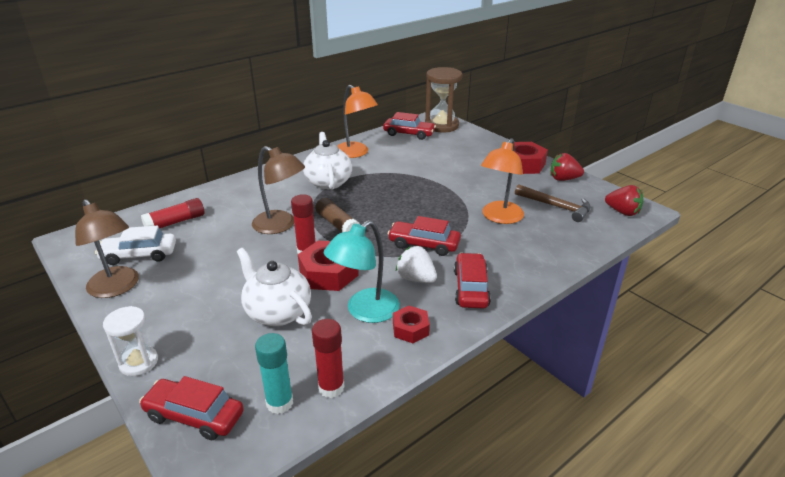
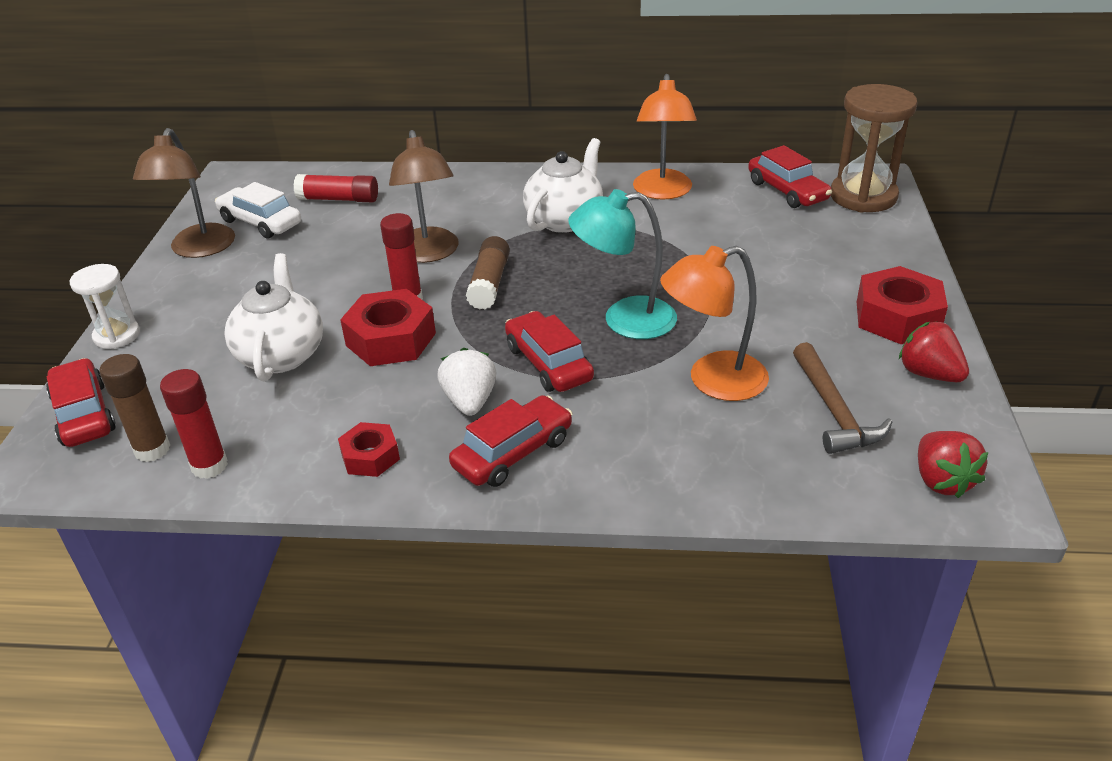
camera: 45 degrees right, 5 degrees up
(279, 403) = (152, 449): turquoise glue stick -> brown glue stick
(365, 311) = (358, 406): turquoise lamp -> turquoise lamp (624, 319)

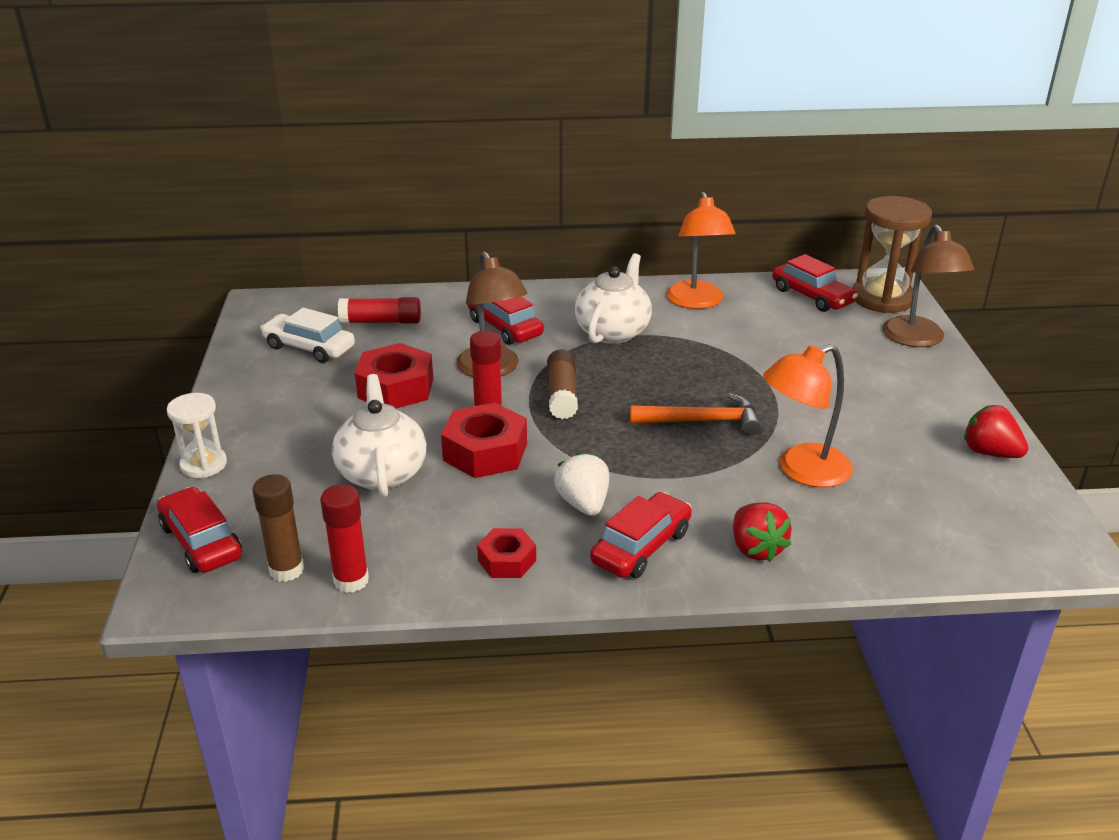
camera: 10 degrees left, 5 degrees down
(199, 249) = (255, 377): brown lamp -> brown lamp (917, 339)
(548, 363) = (645, 465): red car -> red car (505, 327)
(624, 319) = (702, 421): turquoise lamp -> orange hammer
(834, 410) = (918, 490): brown hammer -> none
(897, 317) = (947, 405): red nut -> red nut (396, 388)
(941, 481) = (1029, 543): red strawberry -> red strawberry (756, 549)

